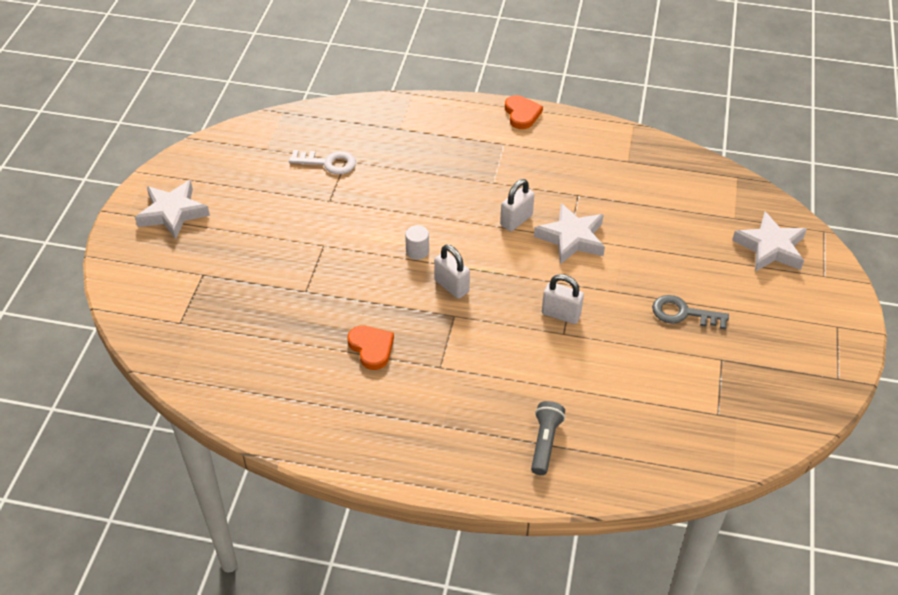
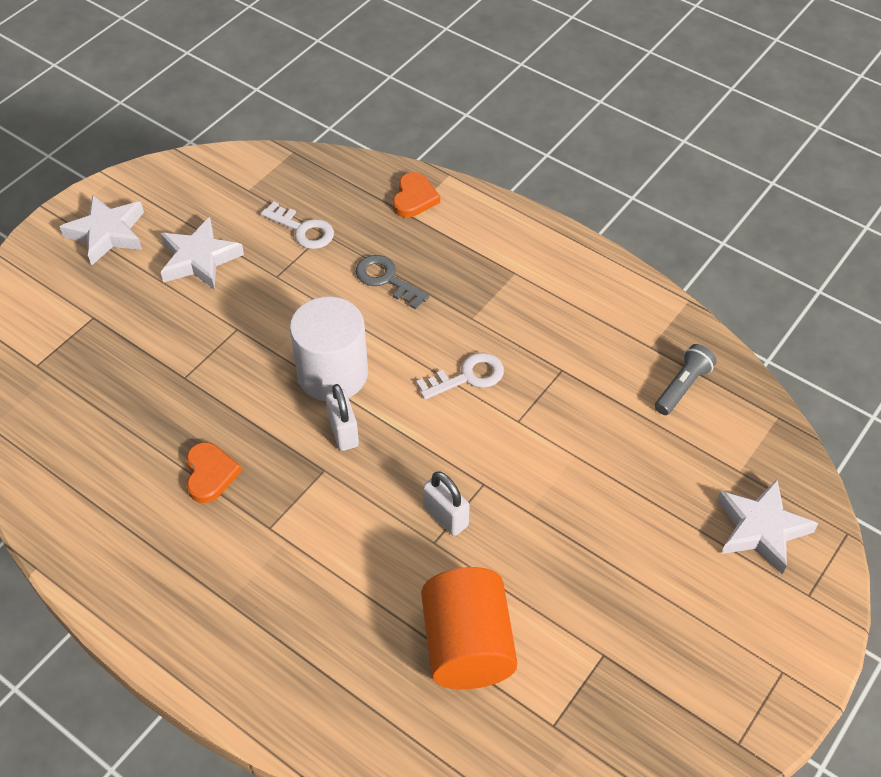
camera: 25 degrees right, 5 degrees up
(417, 251) = (332, 374): white cylinder -> white cylinder, size x2.47
(516, 220) = (468, 376): white padlock -> white key
(522, 114) = (559, 242): orange heart -> orange heart (414, 198)
(545, 443) = (326, 673): grey flashlight -> grey flashlight (682, 387)
(571, 238) = (519, 423): white star -> white star (199, 259)
(630, 388) = (467, 645): none -> orange cylinder
(683, 313) = (593, 574): grey key -> grey key (386, 279)

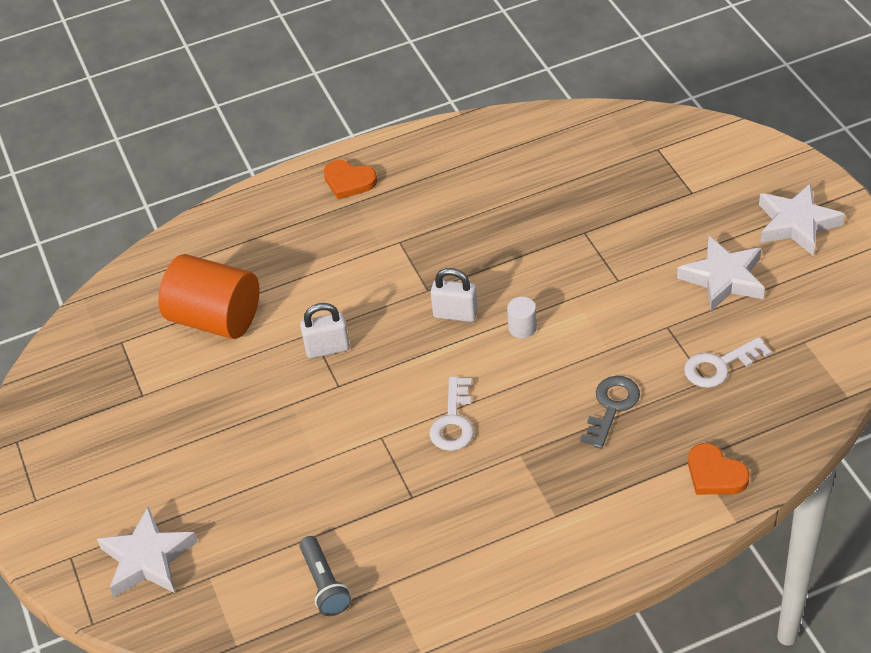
camera: 125 degrees right, 5 degrees down
(210, 474) = (473, 222): orange heart -> orange heart (349, 181)
(332, 374) = (522, 328): white cylinder -> white cylinder, size x0.41
(386, 279) = (611, 407): grey key -> grey key turned 45 degrees counterclockwise

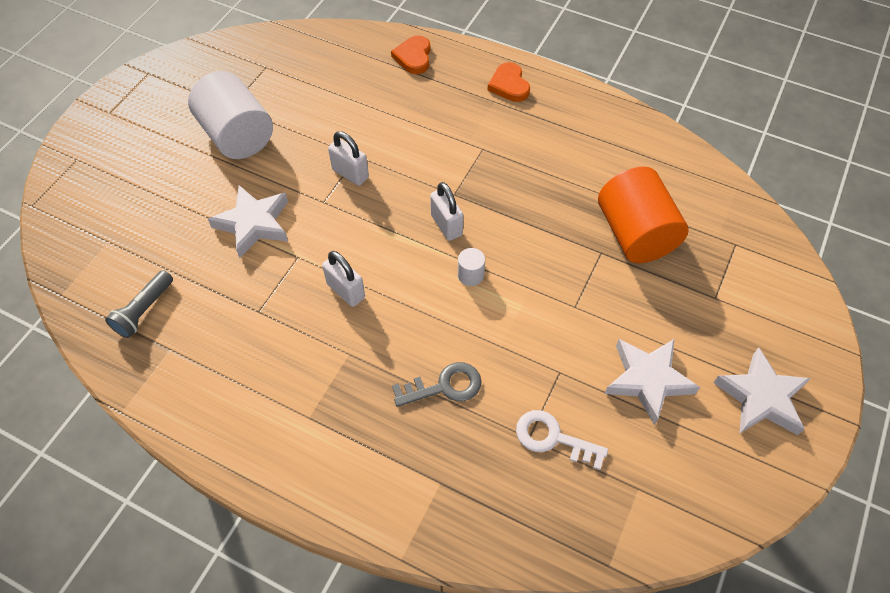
camera: 45 degrees right, 10 degrees up
(147, 558) = (101, 198): white star -> white star (254, 224)
(187, 409) = (237, 135): none -> white cylinder
(215, 318) = (324, 98): orange cylinder -> orange cylinder (635, 234)
(453, 421) = (346, 291): white key -> white padlock
(715, 474) = (437, 509): orange heart -> orange heart (413, 57)

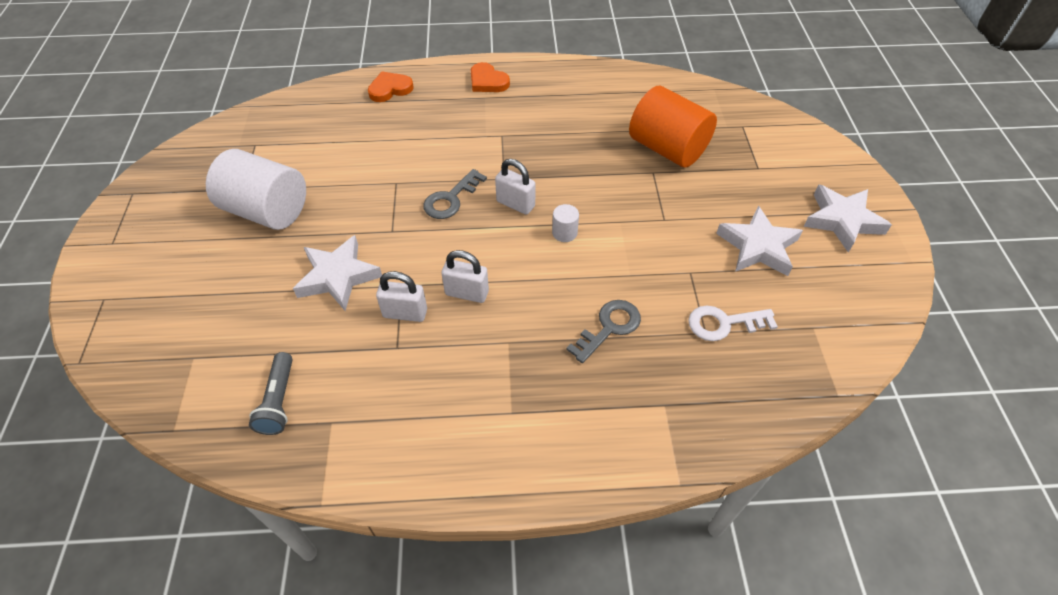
camera: 30 degrees left, 5 degrees down
(350, 173) = (400, 199): white padlock -> white padlock (405, 313)
(393, 194) = (451, 199): none -> grey key
(413, 57) = (390, 89): orange heart -> orange heart turned 90 degrees clockwise

